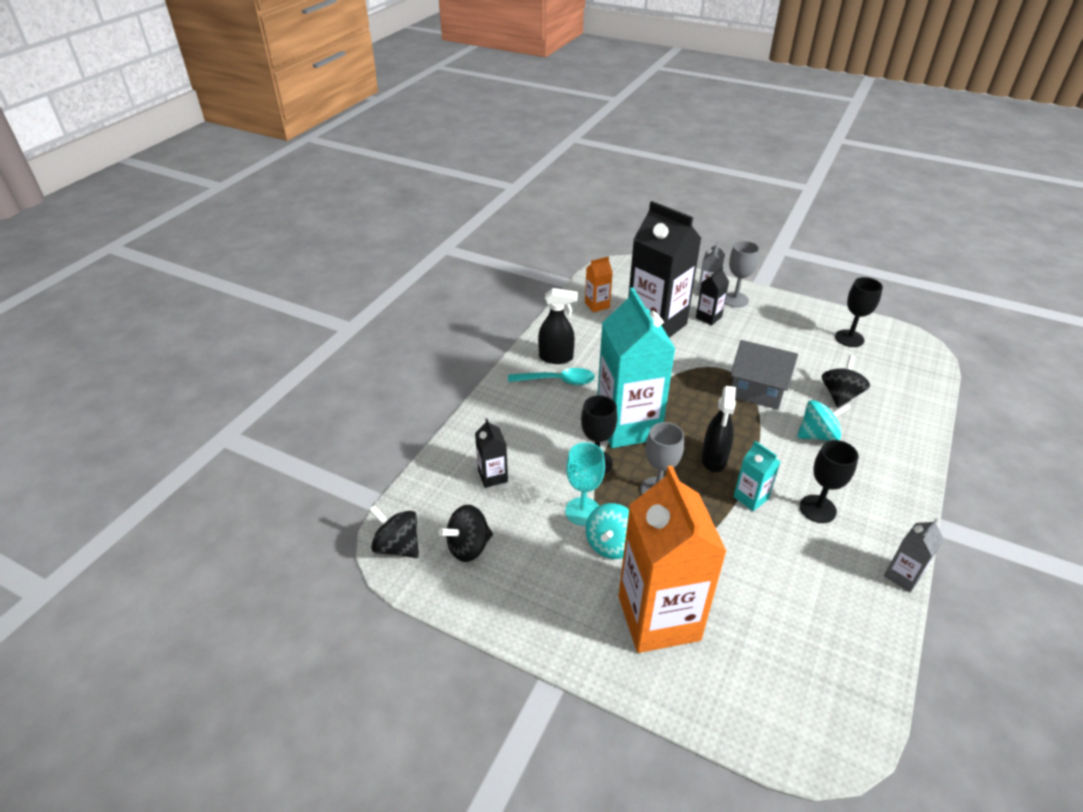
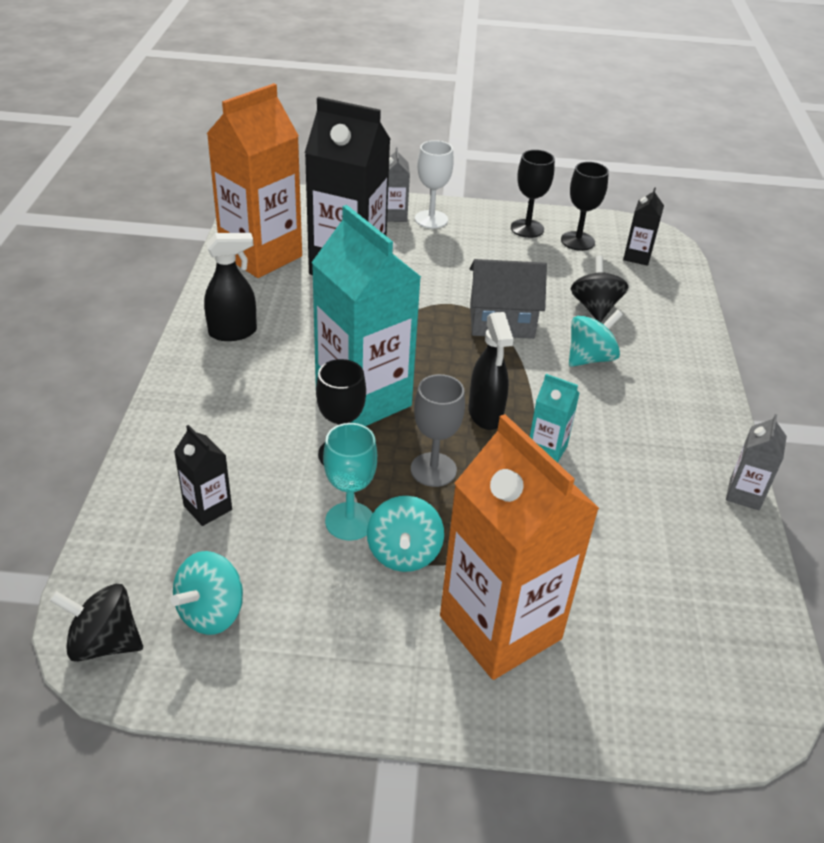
camera: 25 degrees left, 0 degrees up
(468, 547) = (211, 612): black spinning top -> turquoise spinning top
(557, 381) = (247, 362): turquoise spoon -> none
(597, 305) = (261, 255): orange carton -> orange carton, size x2.28
(708, 317) = (408, 246): black carton -> black carton (637, 257)
(735, 300) = (431, 219): grey goblet -> white goblet
(817, 509) = (625, 443): black goblet -> black goblet (527, 228)

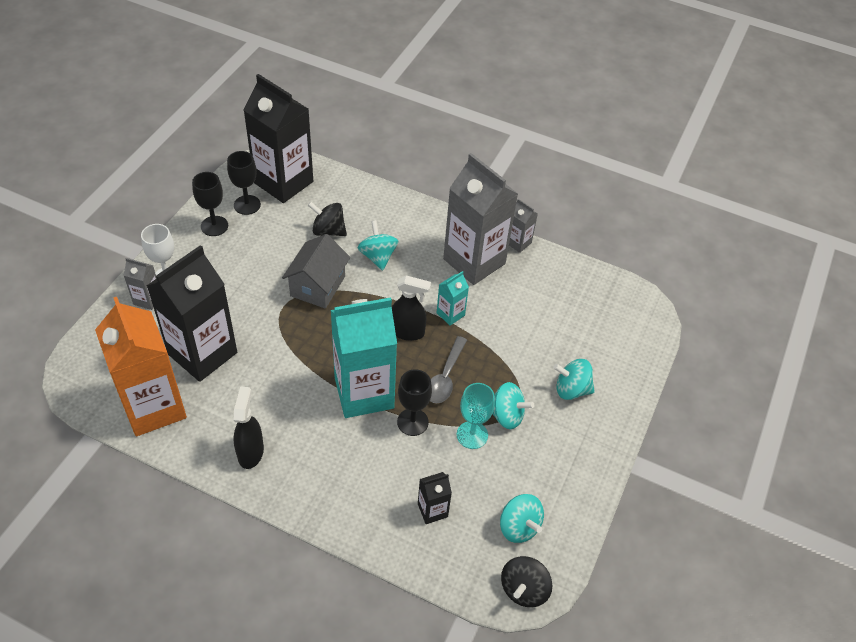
camera: 70 degrees left, 10 degrees up
(433, 469) = (445, 377): grey goblet -> grey spoon
(500, 627) = (571, 389): orange carton -> turquoise spinning top
(637, 257) = (283, 182): black carton -> black carton, size x2.28
(663, 452) = (474, 261): none -> grey carton

